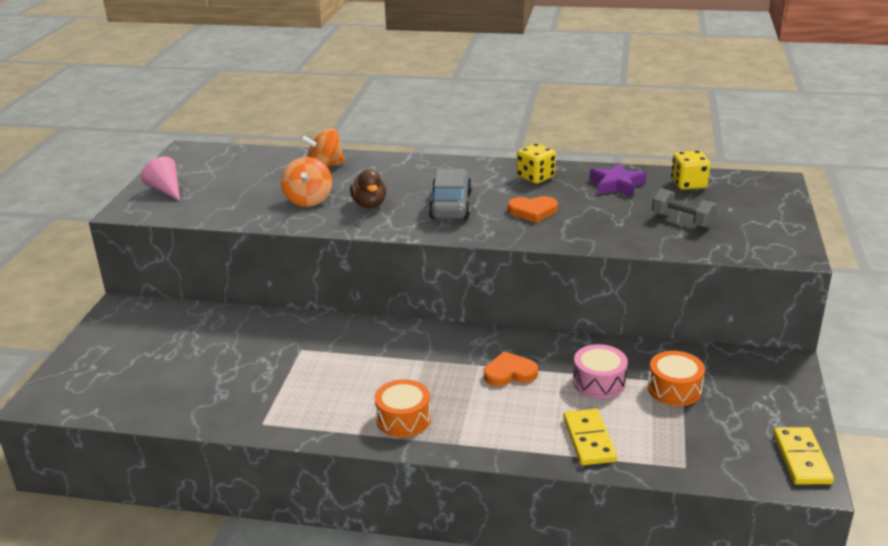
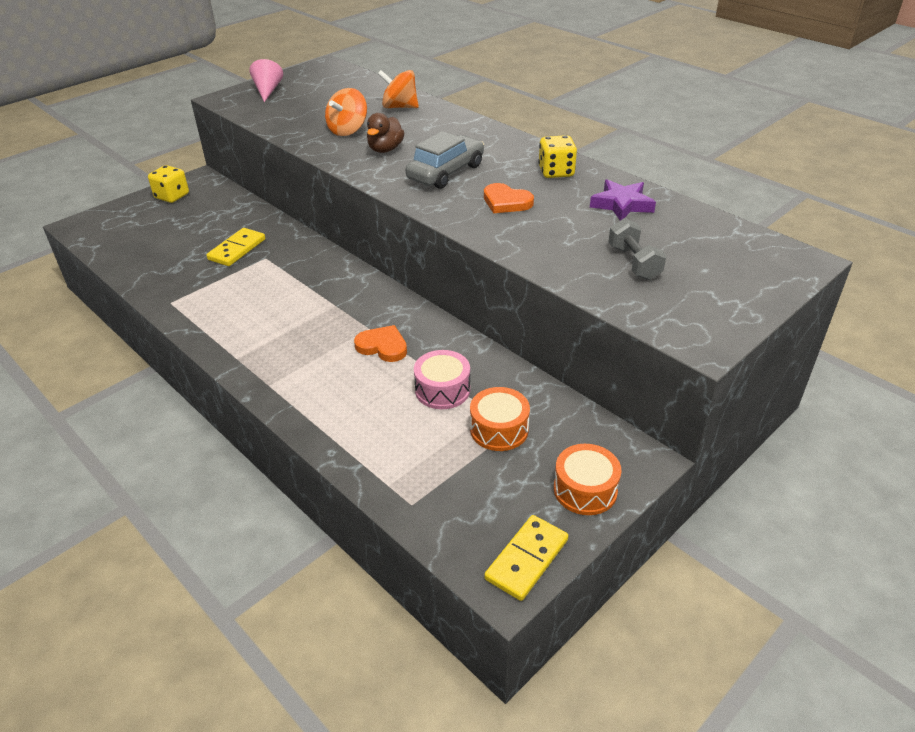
camera: 35 degrees right, 10 degrees up
(403, 419) = (259, 345): orange drum -> orange drum (585, 490)
(589, 440) = (366, 435): yellow domino -> yellow domino (237, 249)
(688, 184) = (697, 229): yellow dice -> yellow dice (172, 196)

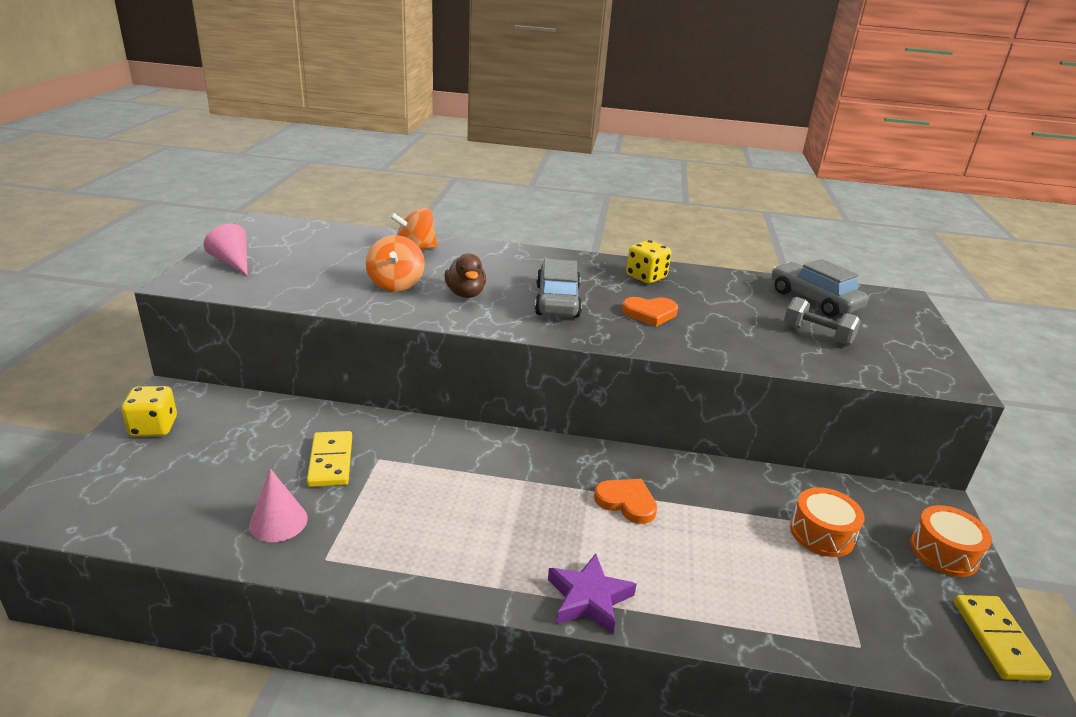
camera: 40 degrees left, 10 degrees down
(171, 273) = (278, 522): none -> pink cone
(382, 346) = (626, 502): orange heart -> orange heart turned 45 degrees clockwise
(442, 390) = (732, 520): pink drum -> none
(622, 205) = (735, 291): purple star -> purple star (589, 598)
(691, 234) = (814, 300): none -> grey car

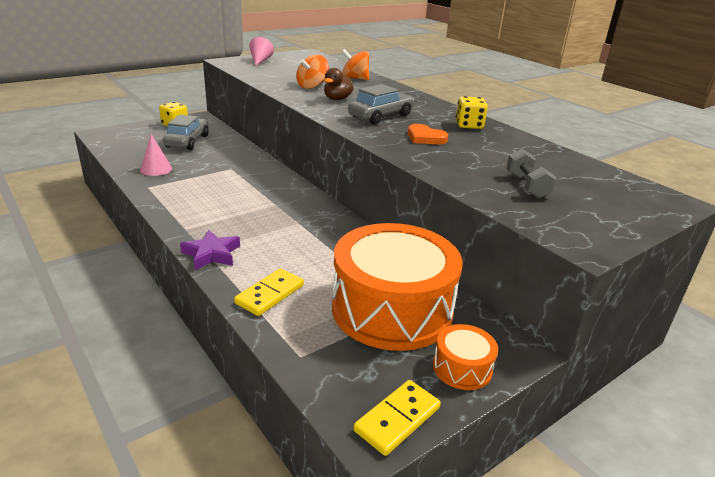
camera: 45 degrees right, 0 degrees up
(330, 461) = (211, 161): yellow domino -> yellow domino (269, 294)
(626, 502) = (306, 236): orange heart -> none
(814, 300) = (578, 174): grey car -> grey car (187, 141)
(822, 533) = (392, 309): orange drum -> orange drum, size x2.32

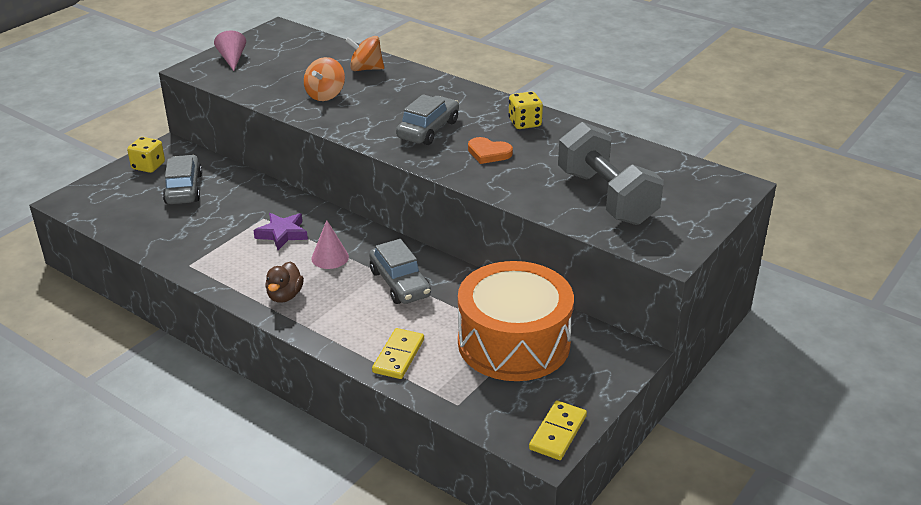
camera: 15 degrees left, 5 degrees up
(156, 169) = (179, 238): pink cone -> pink cone (330, 257)
(211, 254) = (316, 329): purple star -> purple star (282, 234)
(310, 235) = (400, 283): none -> grey car
(337, 99) = (367, 111): brown duck -> brown duck (285, 296)
(462, 368) = (592, 380): orange drum -> none
(526, 186) = (606, 197): grey dumbbell -> grey dumbbell, size x2.10

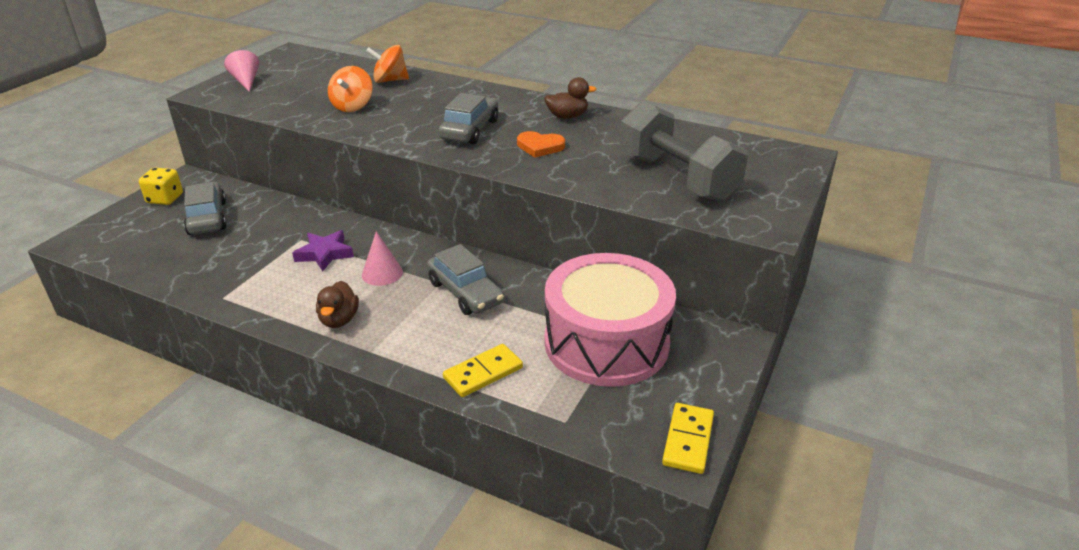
camera: 10 degrees left, 0 degrees up
(398, 356) = (483, 373): yellow domino -> yellow domino turned 45 degrees clockwise
(514, 342) = (606, 343): orange drum -> pink drum
(524, 123) = (567, 116): yellow dice -> brown duck

